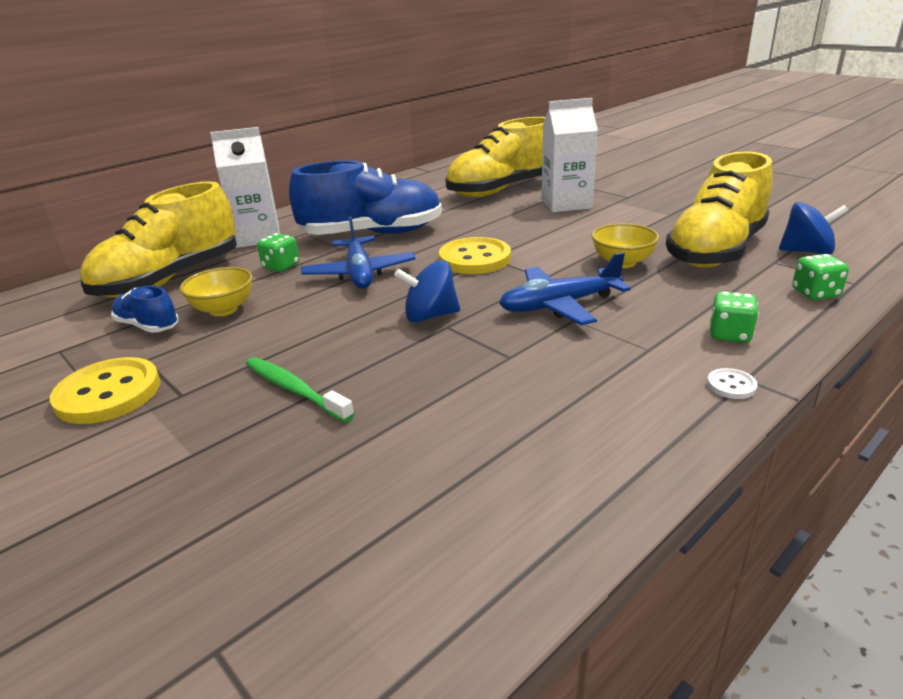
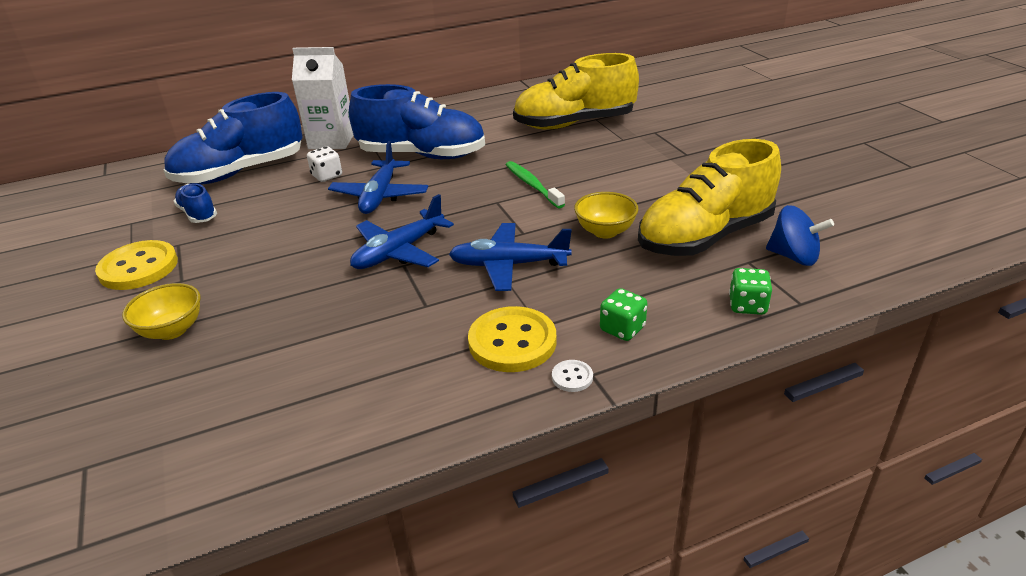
camera: 20 degrees right, 5 degrees up
(170, 279) = (240, 172): yellow shoe -> blue shoe
(223, 309) = (257, 210): yellow bowl -> yellow bowl (172, 330)
(281, 266) = (327, 176): green dice -> white dice
(294, 390) = (254, 295): green toothbrush -> green toothbrush (532, 185)
(430, 316) = (399, 251): blue spinning top -> blue plane
(475, 259) = (483, 200): yellow button -> yellow button (512, 342)
(566, 204) = (619, 152): white carton -> none

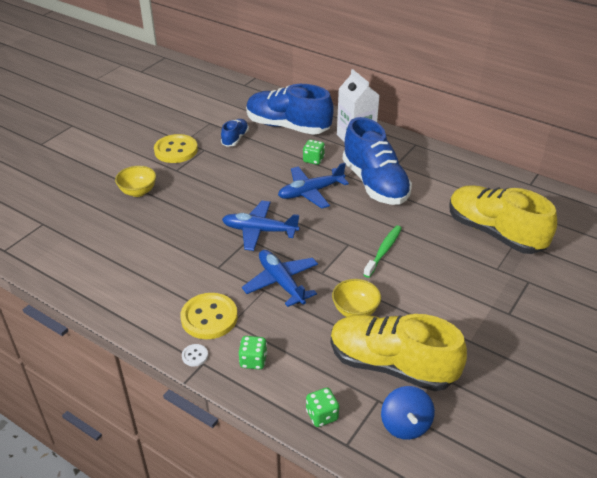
camera: 55 degrees right, 5 degrees up
(327, 176) = (313, 160): white dice -> green dice

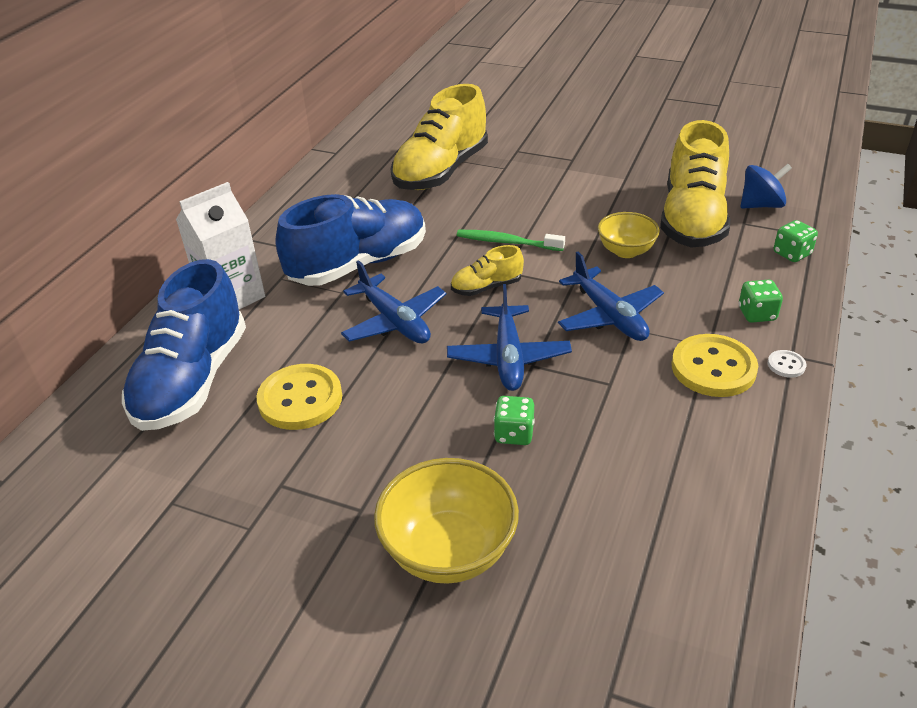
camera: 100 degrees left, 0 degrees up
(138, 192) = (449, 550): yellow bowl -> yellow bowl, size x1.60
(176, 150) = (287, 531): yellow button -> yellow button (300, 399)
(235, 139) = (237, 445): blue shoe -> none
(281, 282) = (609, 316): blue plane -> blue plane turned 75 degrees counterclockwise
(313, 160) = (302, 332): green dice -> green dice (514, 433)
(332, 233) = (486, 287): none -> yellow shoe

